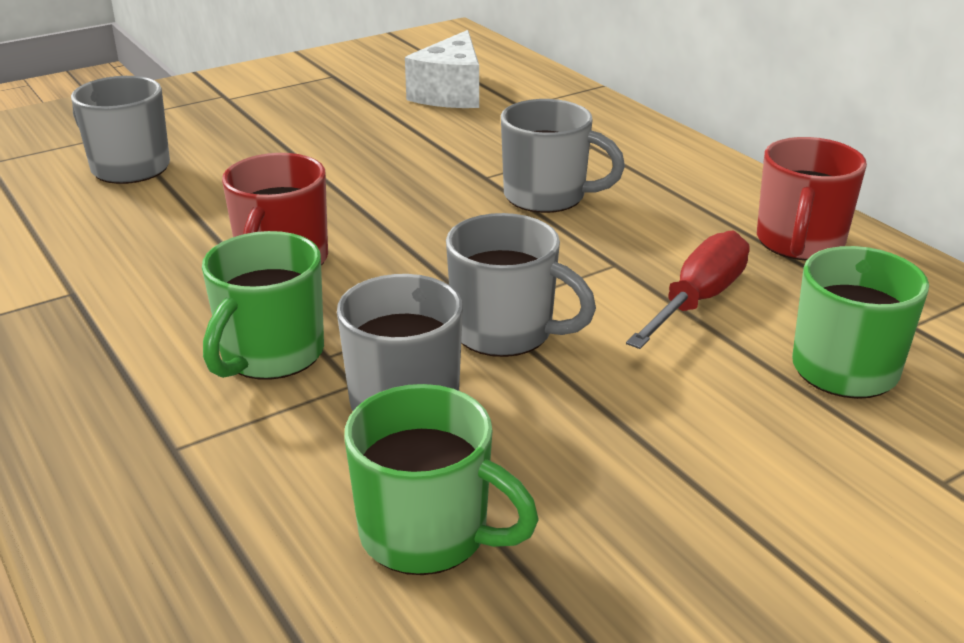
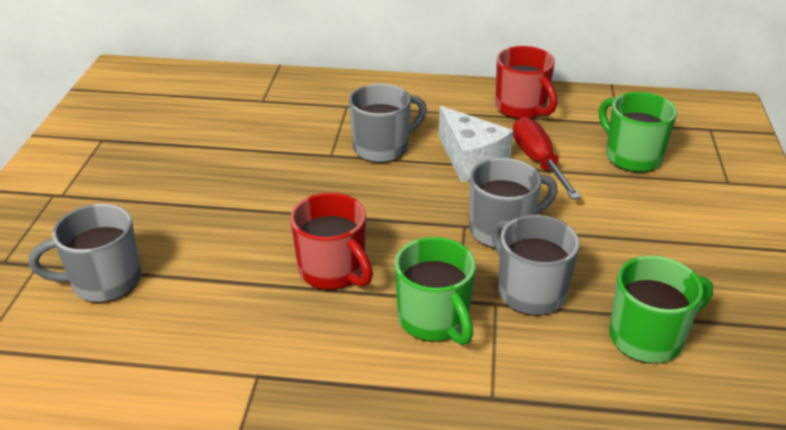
camera: 50 degrees left, 5 degrees up
(450, 93) = (206, 113): white cheese -> white cheese (471, 160)

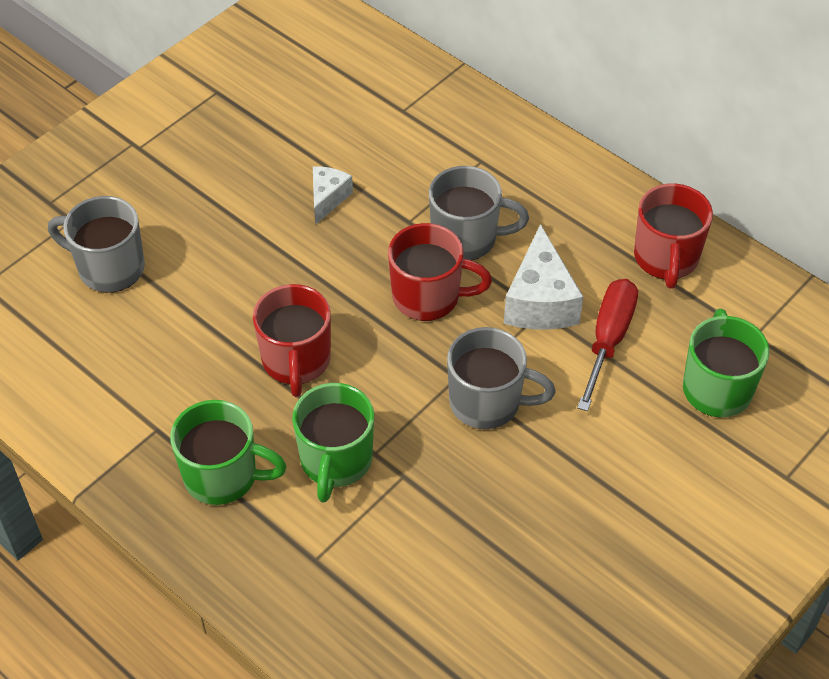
camera: 35 degrees right, 15 degrees up
(255, 165) = (328, 198): none -> white cheese
(392, 189) = (428, 297): none -> red mug
(530, 292) = (445, 482): grey mug -> none
(647, 337) = (501, 589): green mug -> green mug (223, 476)

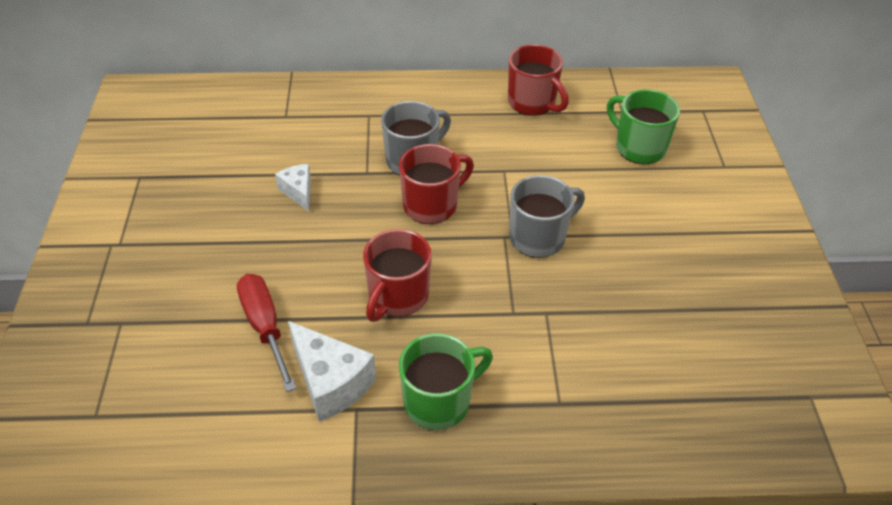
camera: 45 degrees left, 5 degrees down
(109, 268) = (191, 333): grey mug -> none
(296, 361) = (397, 297): red mug -> red mug turned 75 degrees clockwise
(336, 461) = (497, 335): green mug -> none
(540, 301) = (497, 165): white cheese -> white cheese (330, 382)
(608, 340) = (557, 161): red screwdriver -> red screwdriver (265, 327)

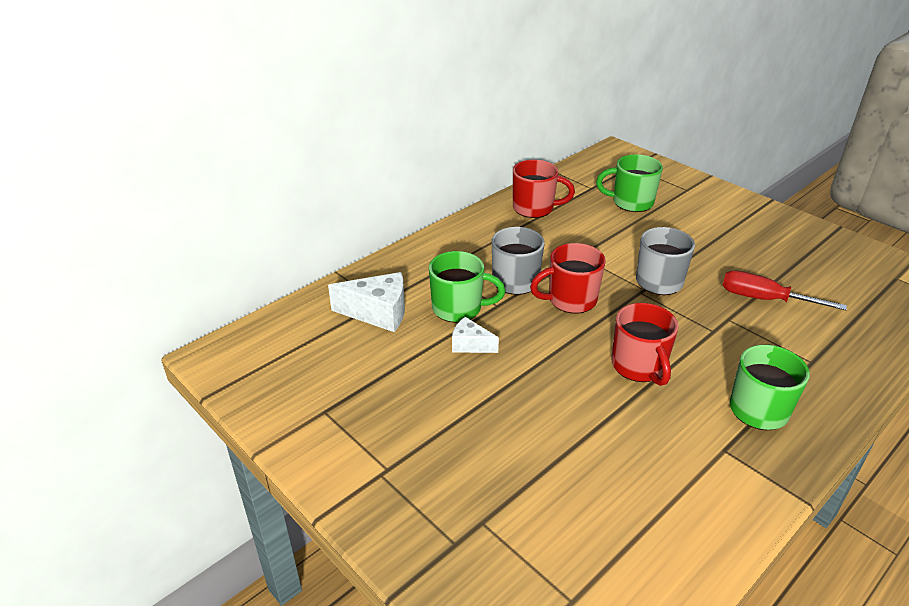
camera: 40 degrees left, 10 degrees down
(265, 327) = (590, 445): red screwdriver -> red screwdriver (764, 299)
(330, 382) = (685, 446): white cheese -> white cheese (378, 313)
(333, 157) = (458, 308): none -> green mug
(431, 205) = (570, 300): red mug -> red mug turned 120 degrees counterclockwise

